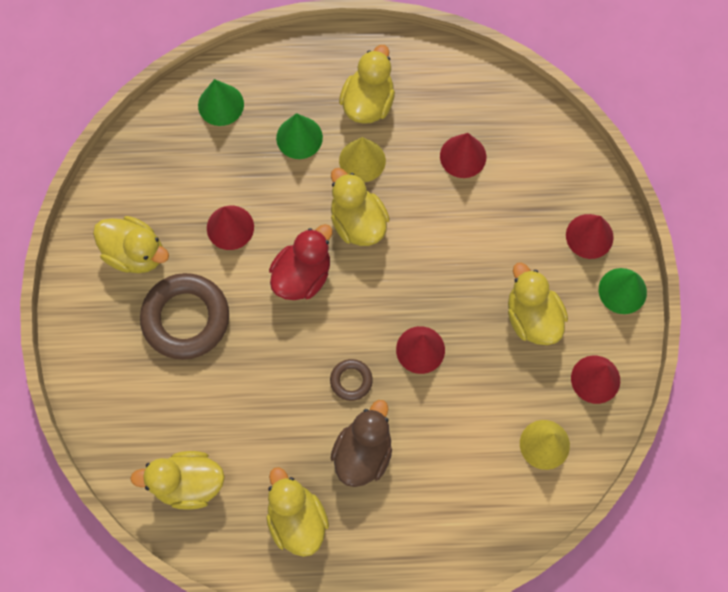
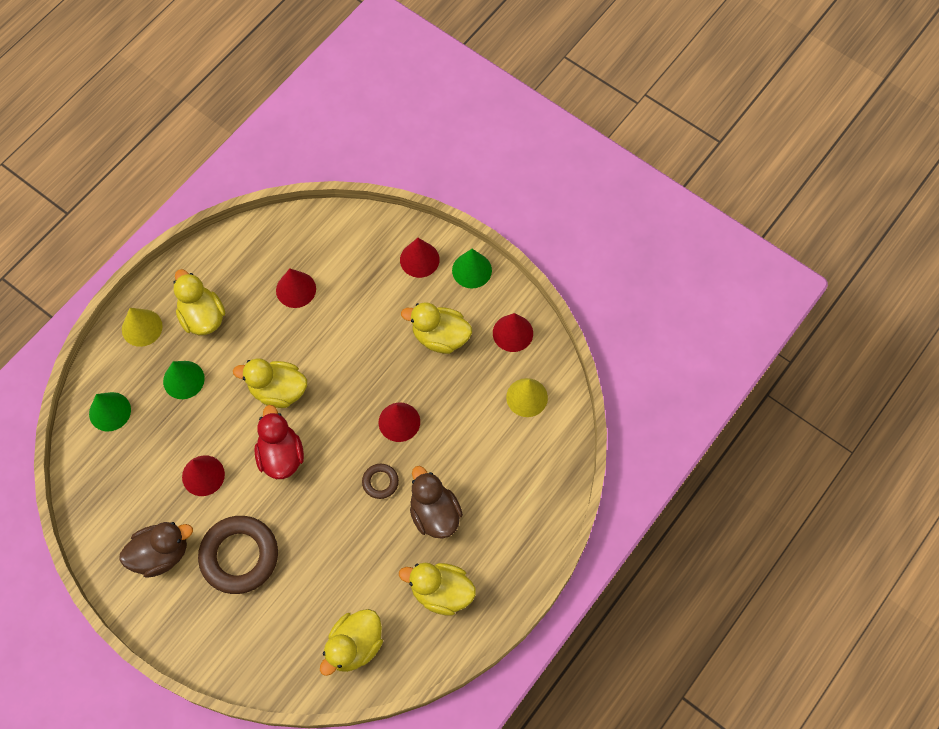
camera: 50 degrees left, 5 degrees down
(135, 253) = (161, 554): yellow duck -> brown duck
(362, 160) = (238, 353): yellow cone -> yellow cone (142, 327)

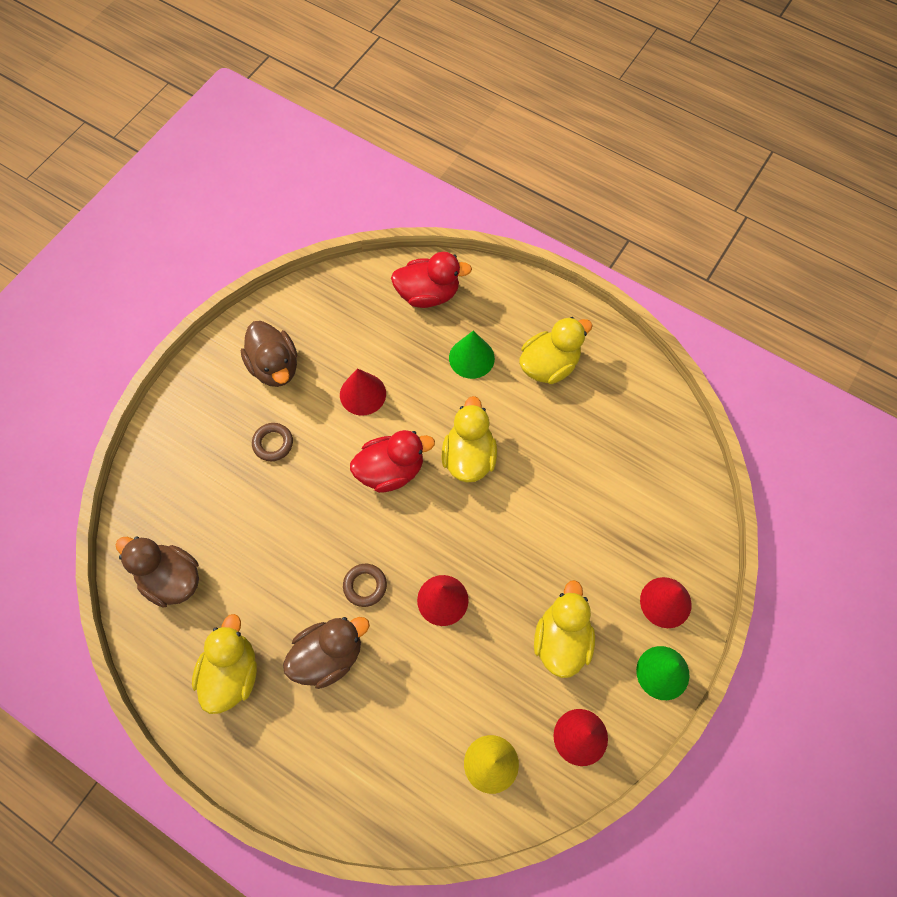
camera: 85 degrees right, 0 degrees up
(110, 411) = (428, 294): green cone -> red duck
(142, 327) = (527, 308): yellow cone -> none
(239, 556) = (273, 443): brown ring -> brown ring, size x0.47
(296, 289) = (599, 459): red cone -> none
(354, 646) = (171, 578): yellow duck -> brown duck

